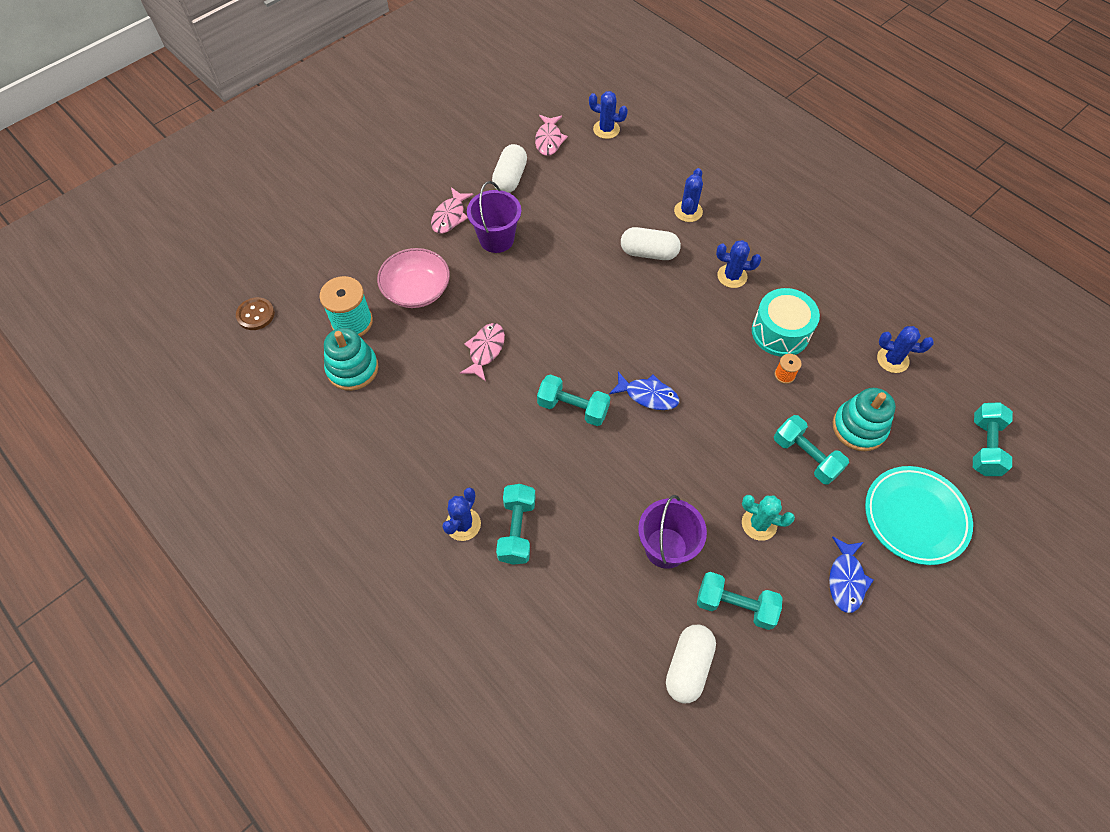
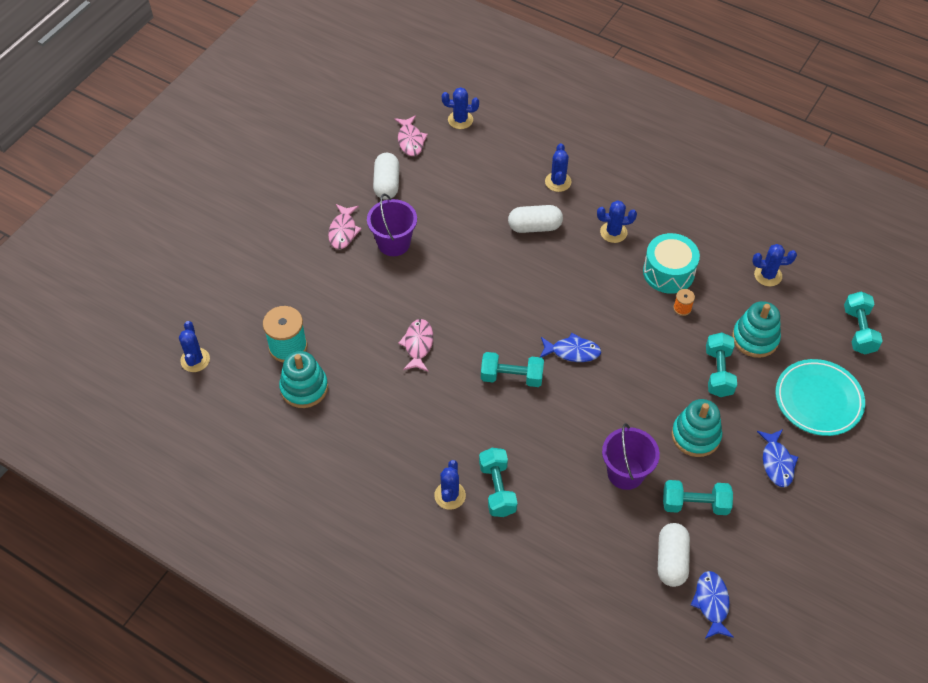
camera: 15 degrees left, 5 degrees down
(255, 315) = (195, 360): brown button -> blue cactus
(416, 290) = (337, 305): pink bowl -> none
(721, 733) = (711, 603): none -> blue fish
(759, 524) = (695, 435): turquoise cactus -> turquoise stacking toy
(805, 456) = (718, 372): turquoise dumbbell -> turquoise dumbbell turned 60 degrees clockwise

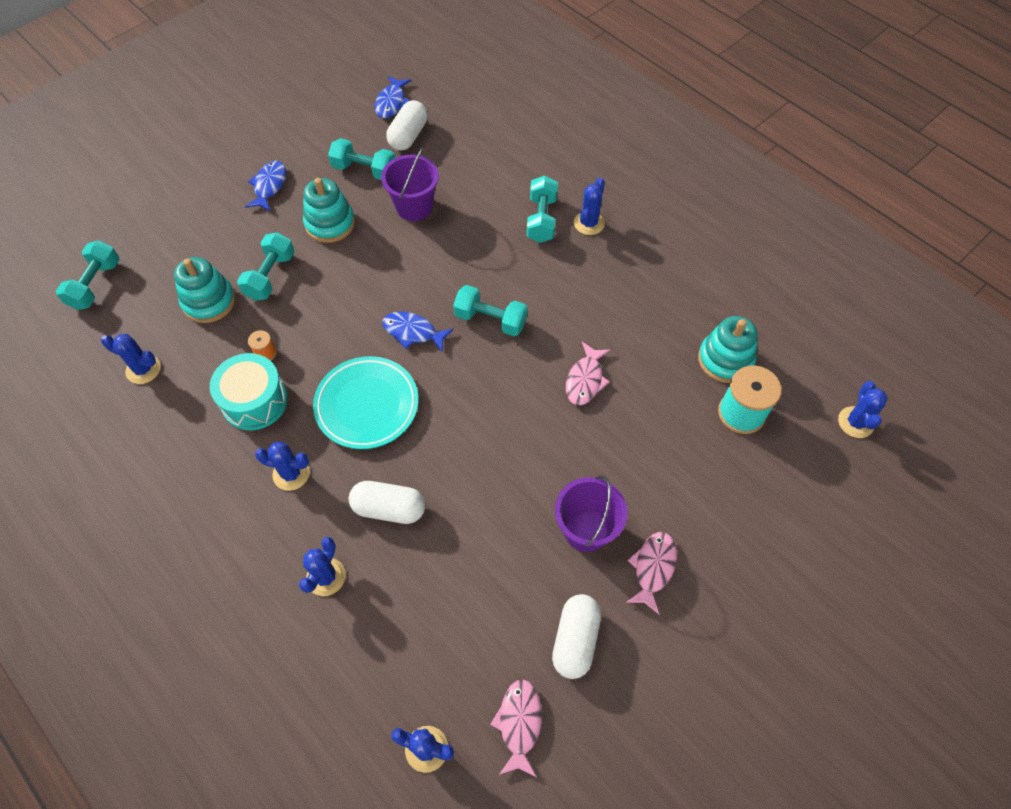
camera: 165 degrees left, 5 degrees up
(818, 400) = (191, 228): turquoise plate -> turquoise plate (367, 405)

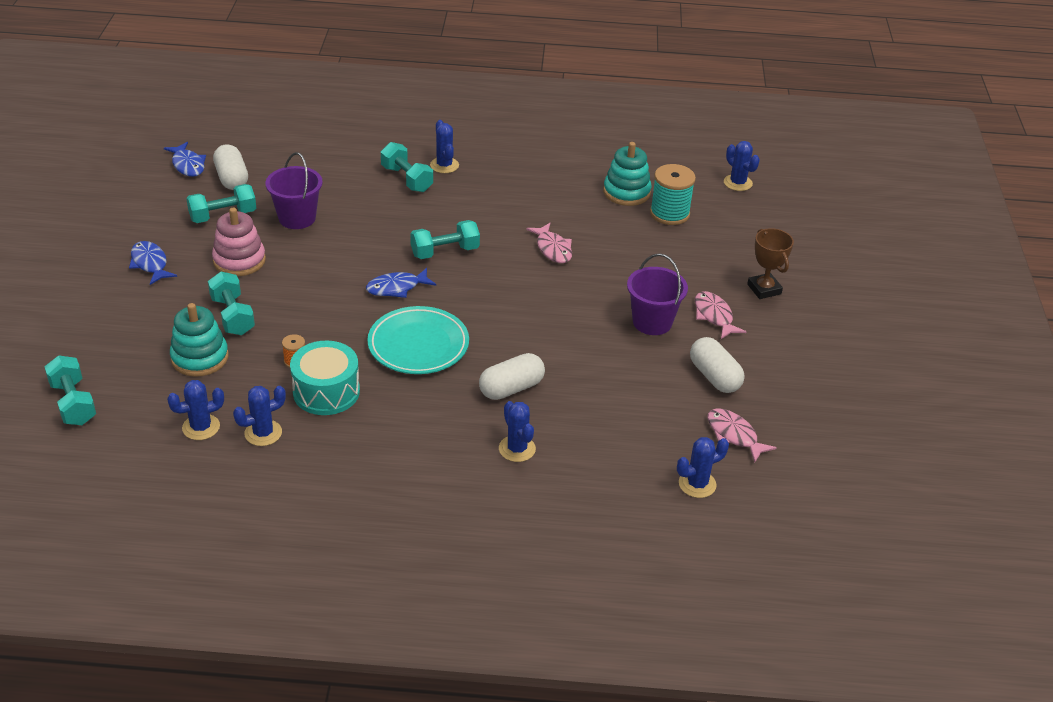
camera: 45 degrees left, 20 degrees down
(291, 474) = (414, 413): blue cactus -> blue cactus (263, 433)
(330, 223) = (239, 260): turquoise stacking toy -> pink stacking toy
(739, 574) = (764, 289): none -> brown trophy

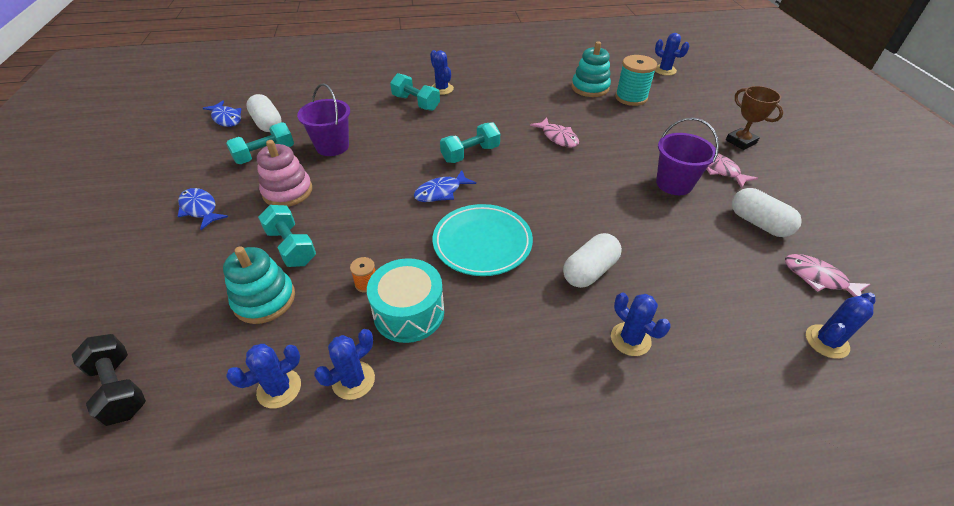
camera: 10 degrees left, 5 degrees up
(73, 403) = (120, 388): turquoise dumbbell -> black dumbbell

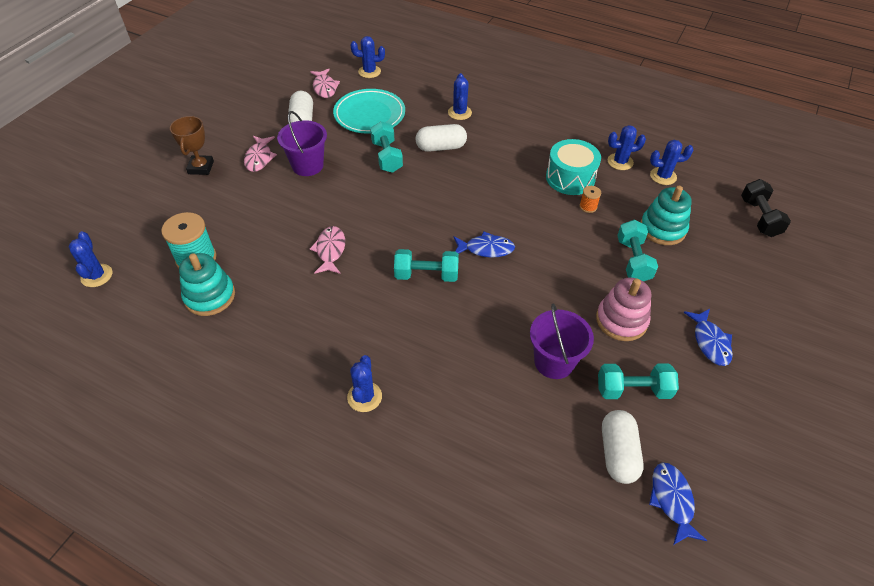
camera: 145 degrees left, 5 degrees up
(416, 103) = (417, 386): turquoise dumbbell -> turquoise dumbbell (387, 157)
(482, 243) = (490, 194): turquoise plate -> turquoise plate (369, 115)

